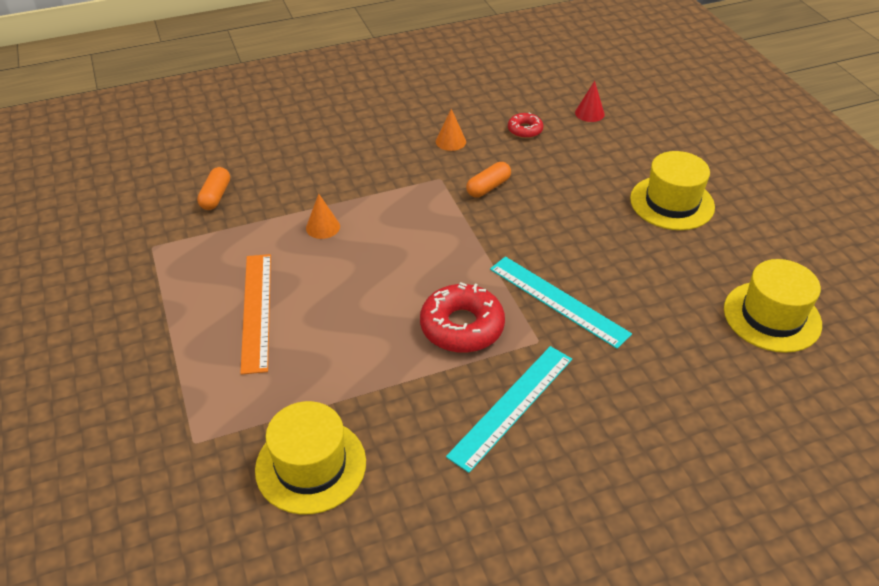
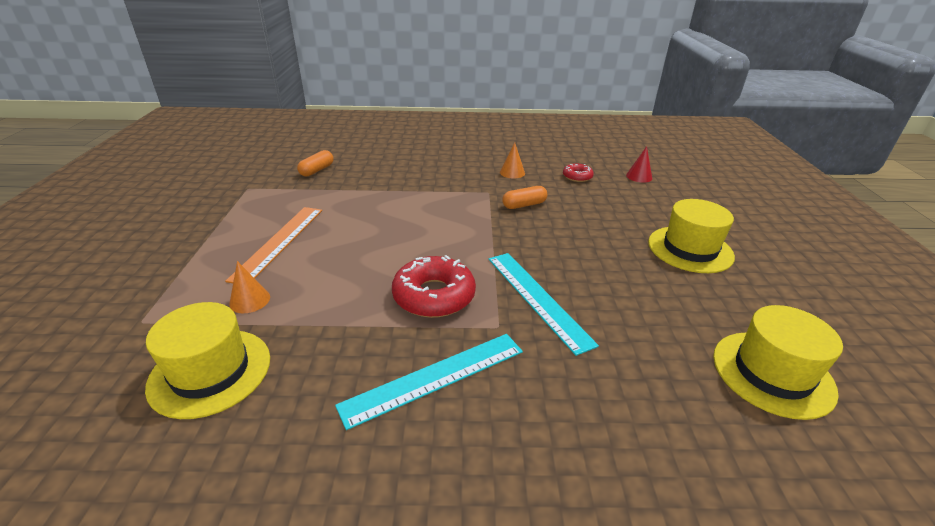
camera: 20 degrees right, 10 degrees down
(323, 227) = (375, 202): orange cone -> orange cone (250, 300)

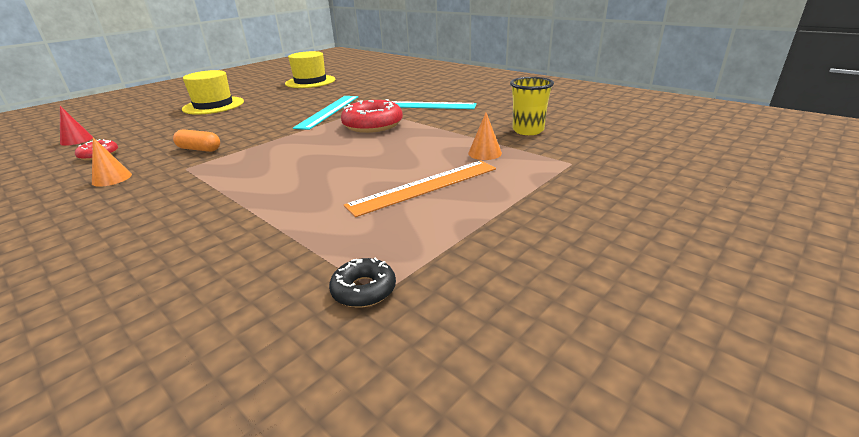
camera: 135 degrees left, 5 degrees down
(210, 372) = (528, 130): yellow hat -> yellow cup
(257, 186) = (364, 290): none -> black donut
(317, 170) = (239, 287): orange capsule -> none

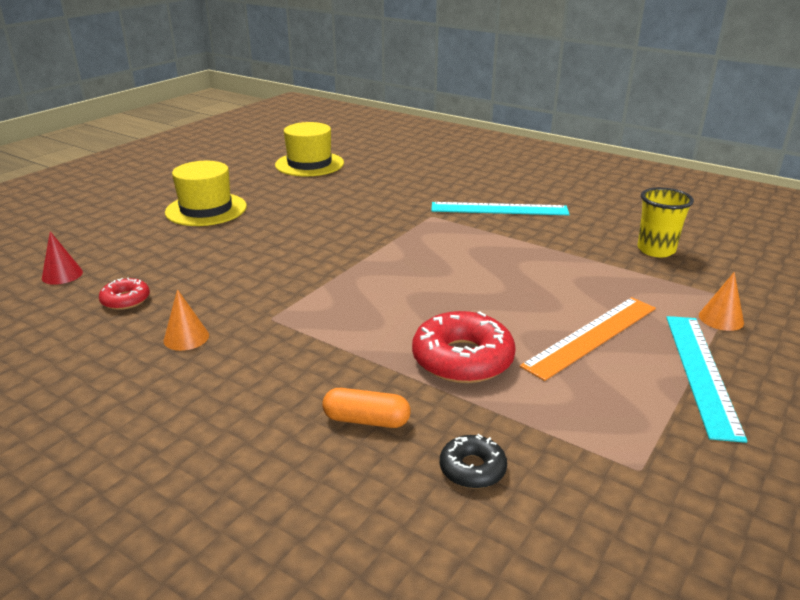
camera: 10 degrees left, 0 degrees up
(199, 149) = (260, 287): orange capsule -> orange capsule (366, 420)
(328, 111) = (381, 220): turquoise ruler -> turquoise ruler (701, 372)
(364, 290) = (621, 468): black donut -> black donut (472, 469)
(373, 125) = (459, 243): red donut -> red donut (462, 359)
(484, 153) = (627, 286): orange cone -> orange cone (721, 319)

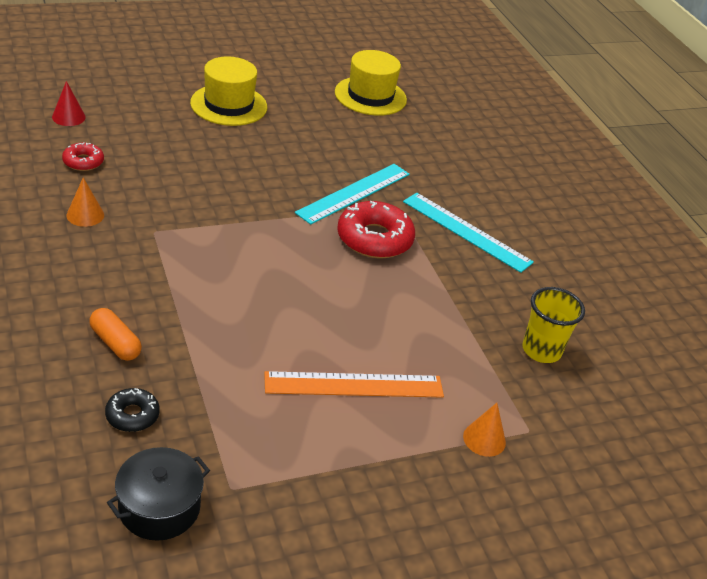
camera: 30 degrees right, 10 degrees up
(462, 359) = (234, 342): red donut -> red donut (374, 239)
(616, 530) = (159, 507): none -> black pot
(701, 372) = (389, 463): turquoise ruler -> turquoise ruler (354, 193)

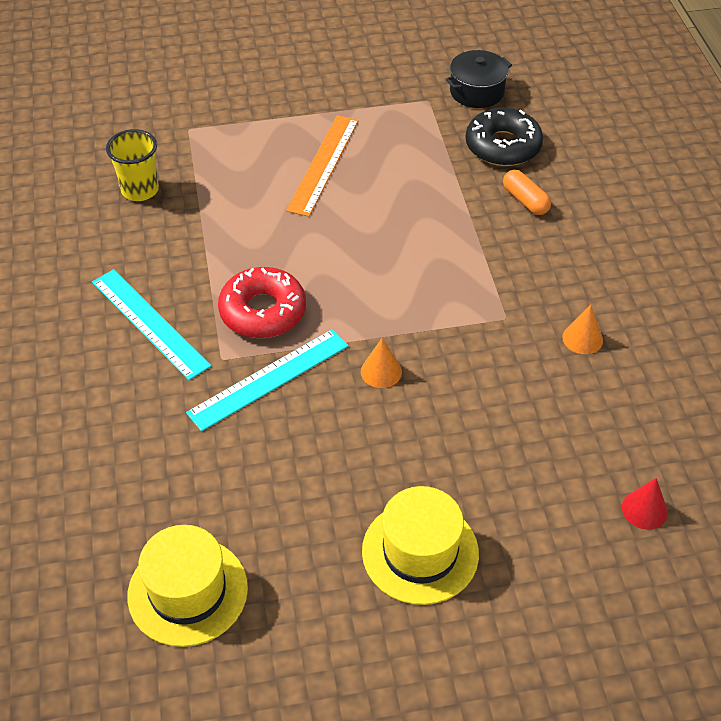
camera: 165 degrees left, 10 degrees up
(83, 162) = (604, 421): red donut -> none
(132, 415) = (503, 146): black donut -> black donut, size x1.87
(354, 385) = (323, 164): orange ruler -> orange ruler turned 75 degrees counterclockwise
(484, 439) = (229, 124): orange cone -> orange cone (381, 371)

